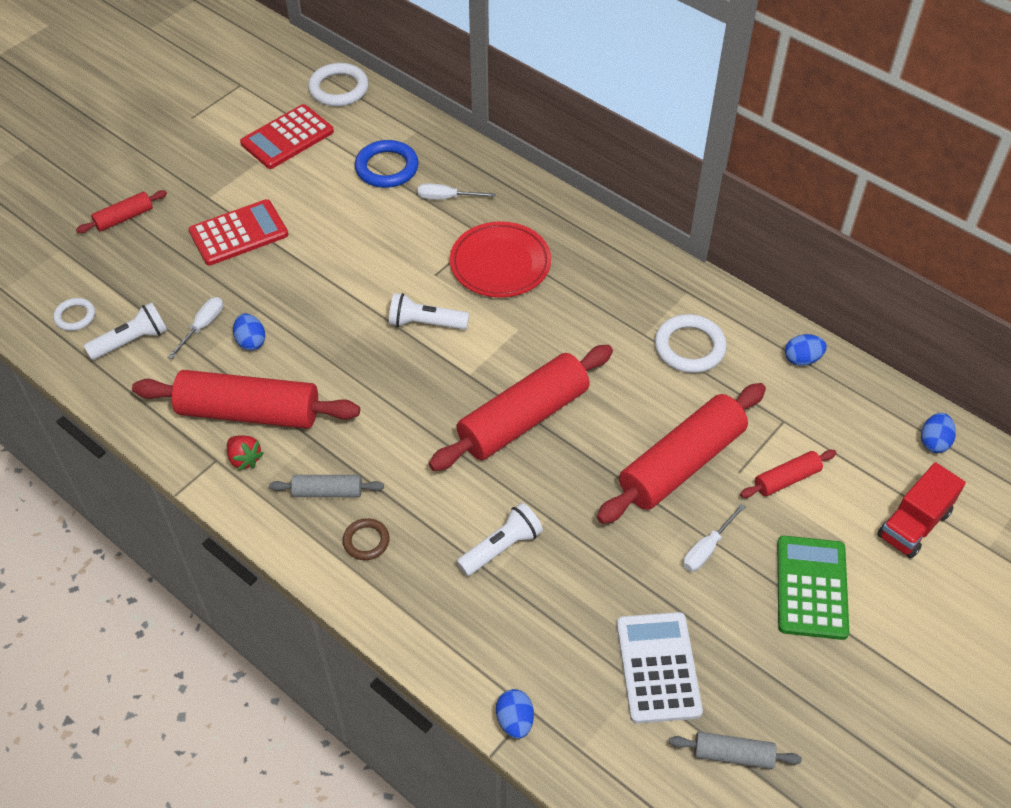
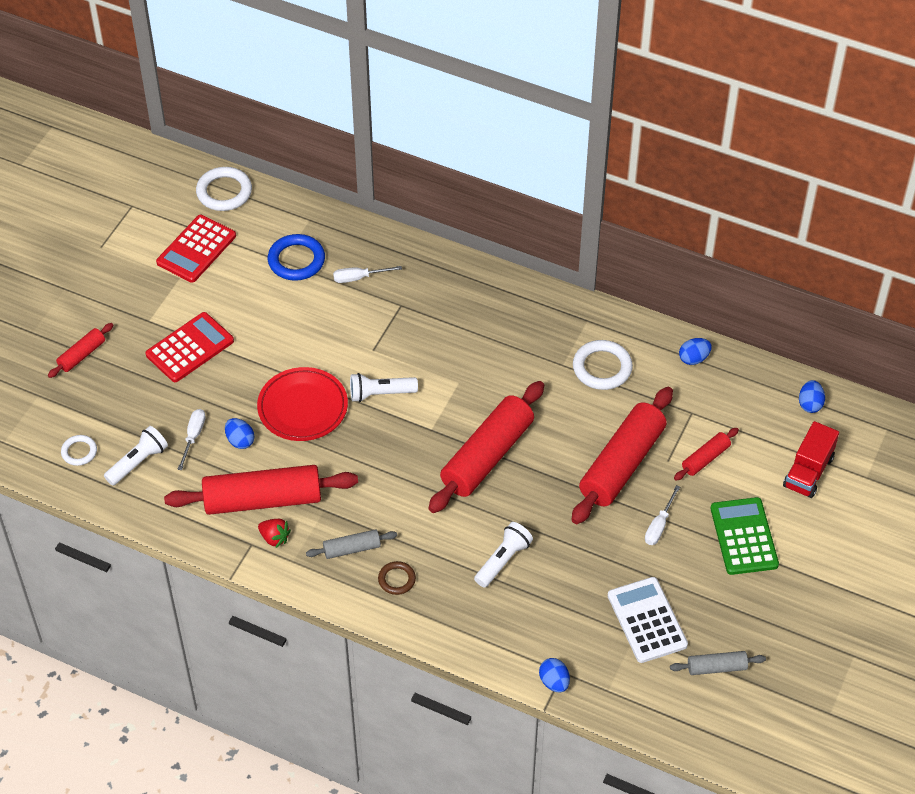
camera: 15 degrees left, 0 degrees up
(500, 264) = (425, 328): red plate -> red plate (303, 407)

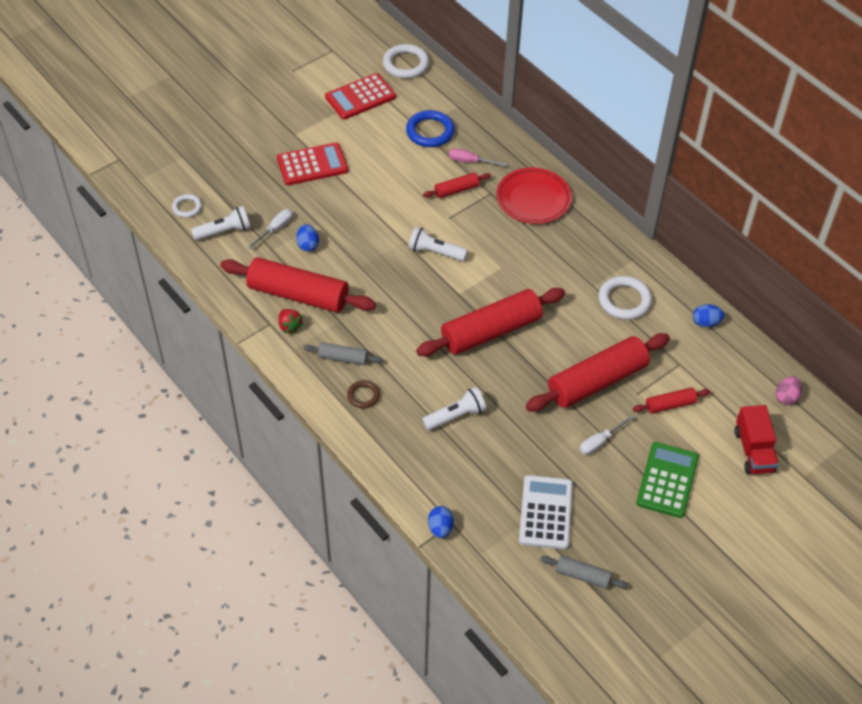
camera: 25 degrees right, 0 degrees up
(82, 355) = (231, 140): red rolling pin -> red rolling pin (456, 190)
(303, 407) = (369, 239): red plate -> red plate (533, 199)
(359, 278) = (470, 161): white screwdriver -> pink screwdriver
(808, 472) = (753, 451): red truck -> red truck turned 60 degrees counterclockwise
(810, 404) = (786, 397): blue egg -> pink egg

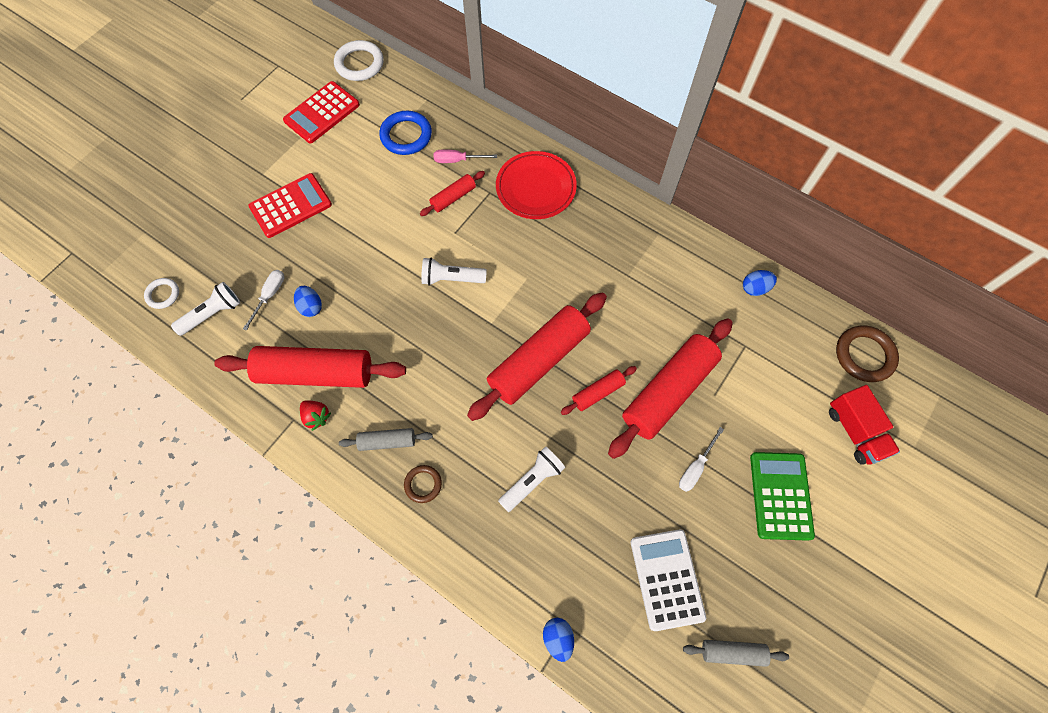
camera: 15 degrees left, 15 degrees up
(624, 300) = (665, 284): white ring -> none
(670, 405) = (752, 399): red rolling pin -> red rolling pin (598, 392)
(786, 397) = (864, 355): pink egg -> brown ring

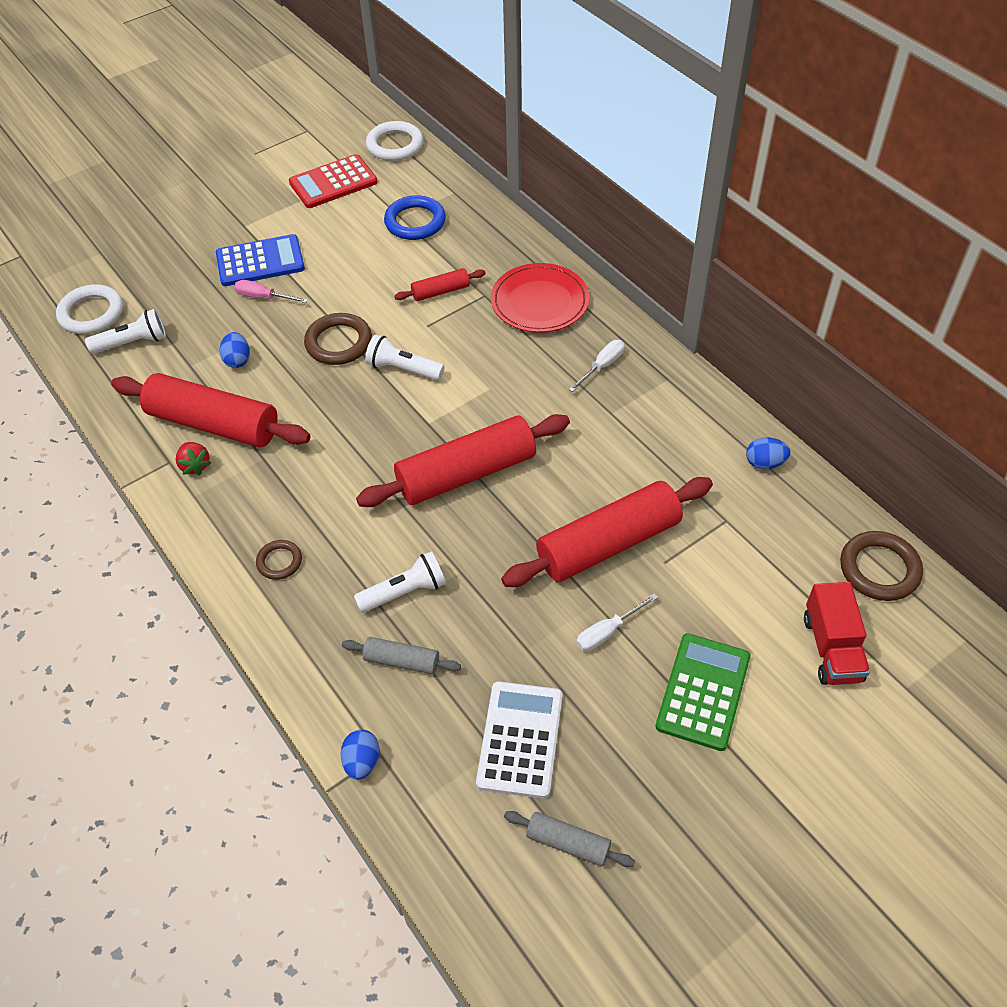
camera: 20 degrees right, 15 degrees down
(163, 294) = (91, 313): white ring -> white ring, size x1.71
(270, 295) = (199, 340): white screwdriver -> white screwdriver (602, 366)
(291, 206) = (260, 261): red calculator -> blue calculator
(387, 441) = (259, 509): grey rolling pin -> grey rolling pin (402, 661)
(389, 268) = (338, 343): none -> brown ring
(457, 160) = (462, 257): pink screwdriver -> pink screwdriver (263, 297)
(598, 392) = (522, 523): red rolling pin -> none

